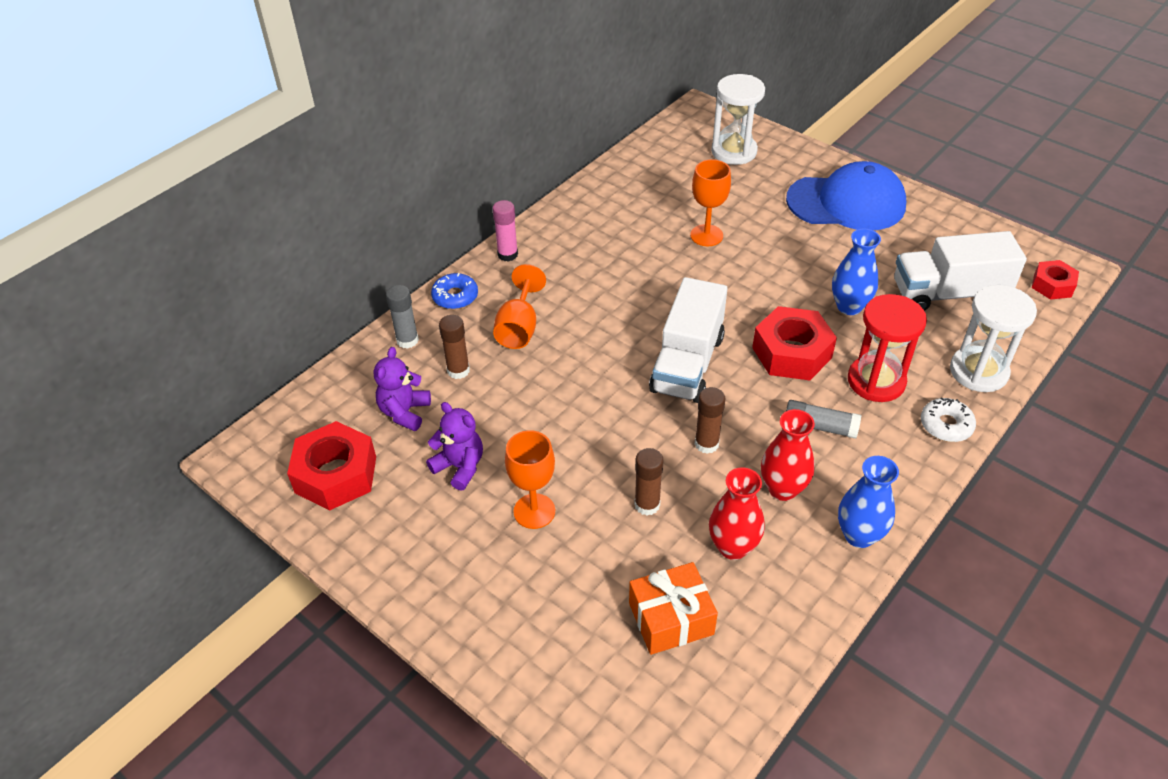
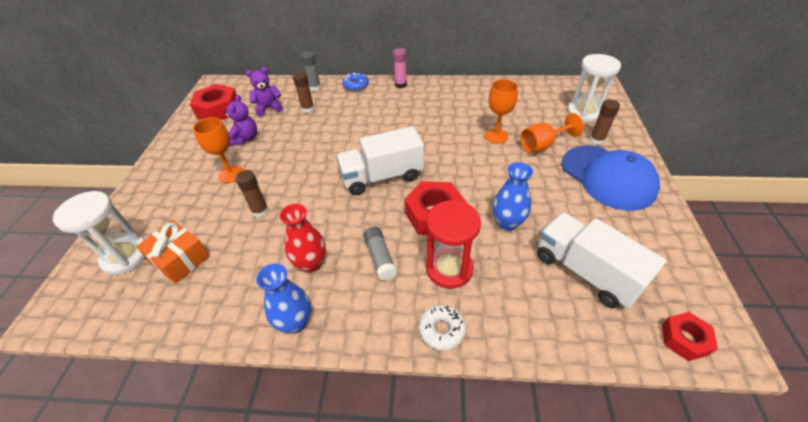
camera: 55 degrees right, 0 degrees up
(519, 327) = (353, 111): orange goblet -> orange goblet (542, 145)
(706, 444) = (324, 213): brown glue stick -> brown glue stick (596, 140)
(733, 547) = (249, 261): red vase -> none
(978, 371) = (520, 327): white hourglass -> white hourglass (125, 256)

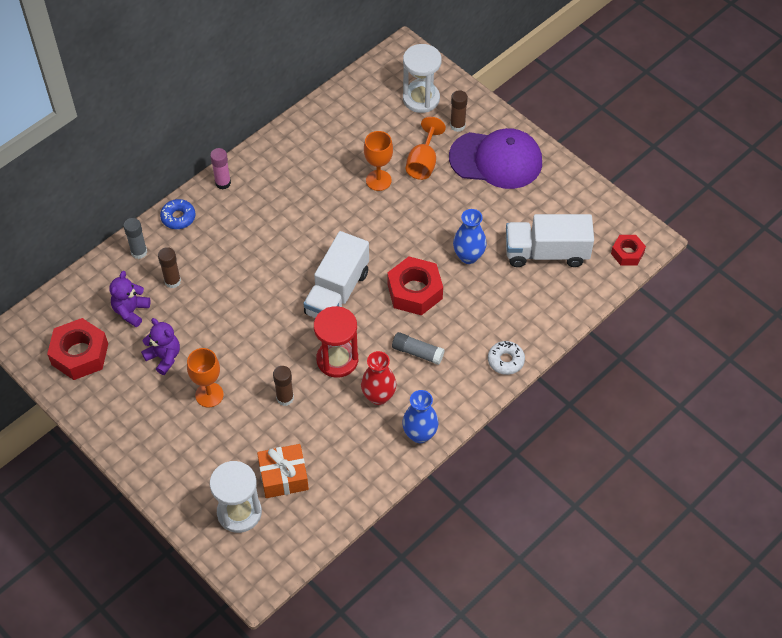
camera: 50 degrees left, 10 degrees up
(449, 268) = (468, 321): red hourglass -> red hourglass (337, 360)
(608, 177) = (496, 160): blue cap -> purple cap

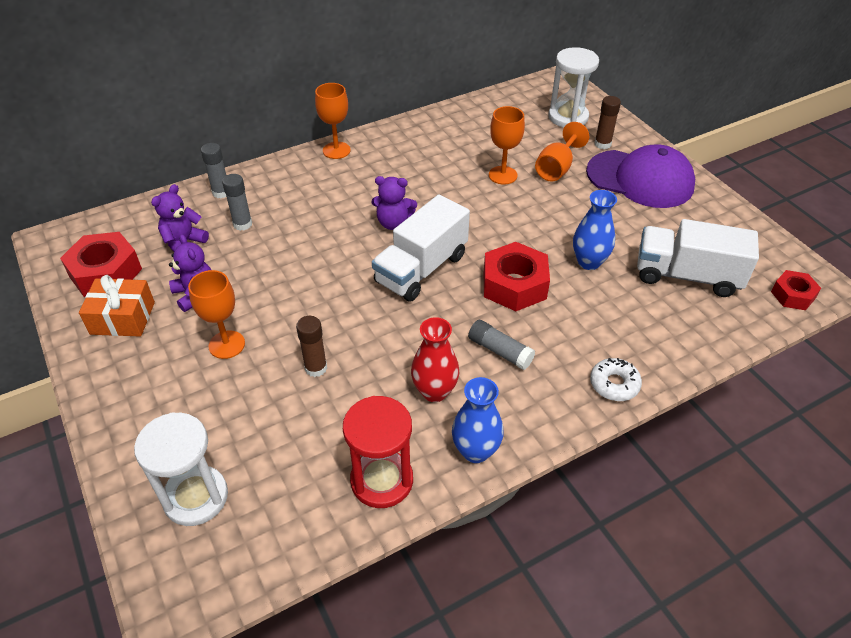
camera: 15 degrees right, 10 degrees down
(172, 281) = (242, 224): brown glue stick -> grey glue stick
(178, 217) = (277, 170): blue donut -> none
(223, 183) = (336, 150): pink glue stick -> orange goblet
(283, 477) = (274, 464): orange gift -> orange gift (122, 318)
(300, 252) = (394, 223): none -> purple teddy bear
(337, 360) = (396, 338): red hourglass -> red hourglass (382, 480)

